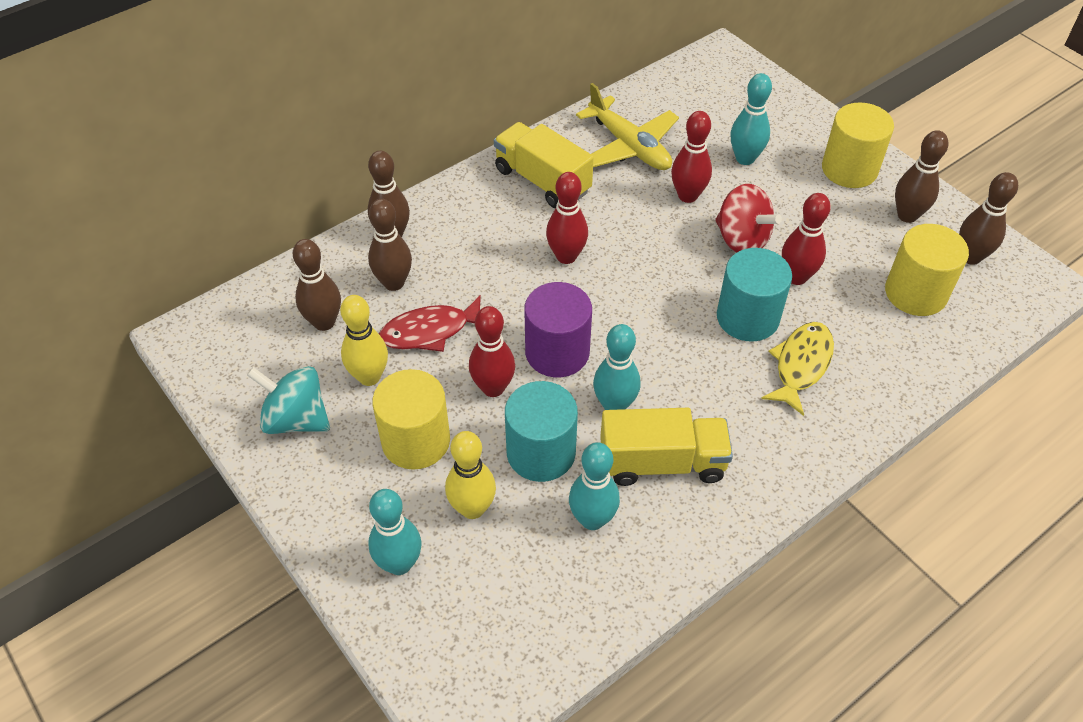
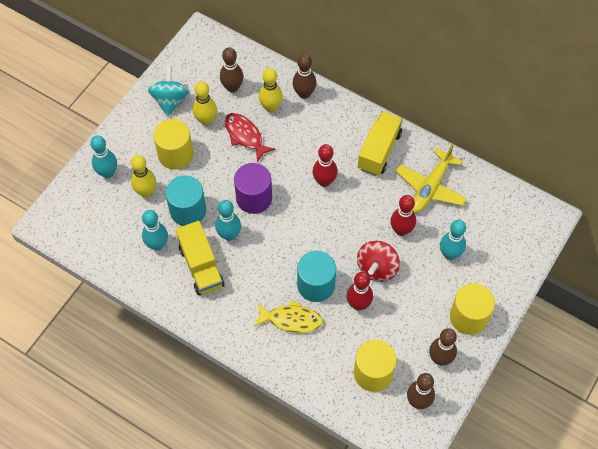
camera: 70 degrees right, 10 degrees up
(394, 283) = (271, 107): brown bowling pin -> yellow bowling pin
(493, 388) = (219, 176): red bowling pin -> none

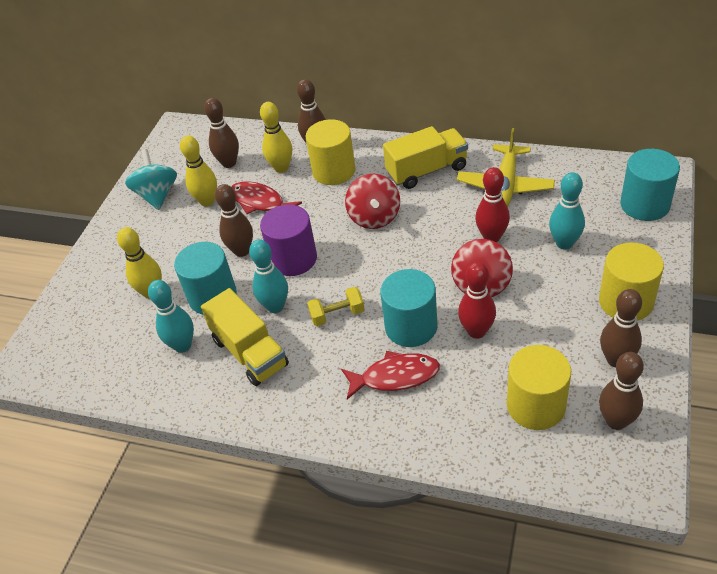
camera: 10 degrees left, 15 degrees down
(107, 173) = (96, 287): turquoise bowling pin -> none
(175, 154) = (179, 244): yellow cylinder -> yellow cylinder (334, 171)
(219, 177) = (242, 251): none -> brown bowling pin
(269, 257) = (337, 314): none -> yellow dumbbell
(291, 320) = (395, 377): yellow fish -> red fish
(324, 181) = (374, 217): red bowling pin -> red spinning top
(379, 151) = (427, 171): yellow truck -> yellow truck turned 60 degrees clockwise
(523, 241) = (644, 205): none -> turquoise cylinder

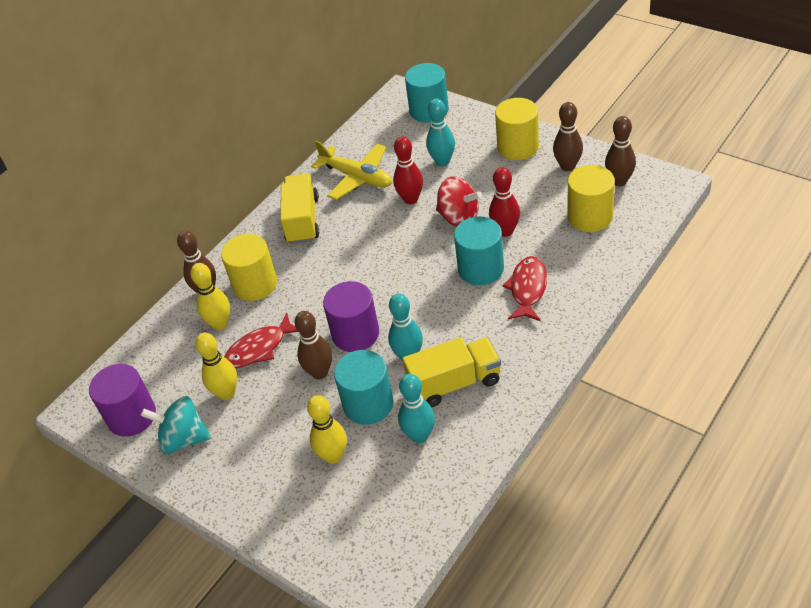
camera: 70 degrees left, 0 degrees up
(174, 158) = (132, 416): none -> purple cylinder
(229, 163) = (179, 367): brown bowling pin -> none
(337, 314) = (442, 314): yellow dumbbell -> none
(374, 217) = (339, 267): red spinning top -> none

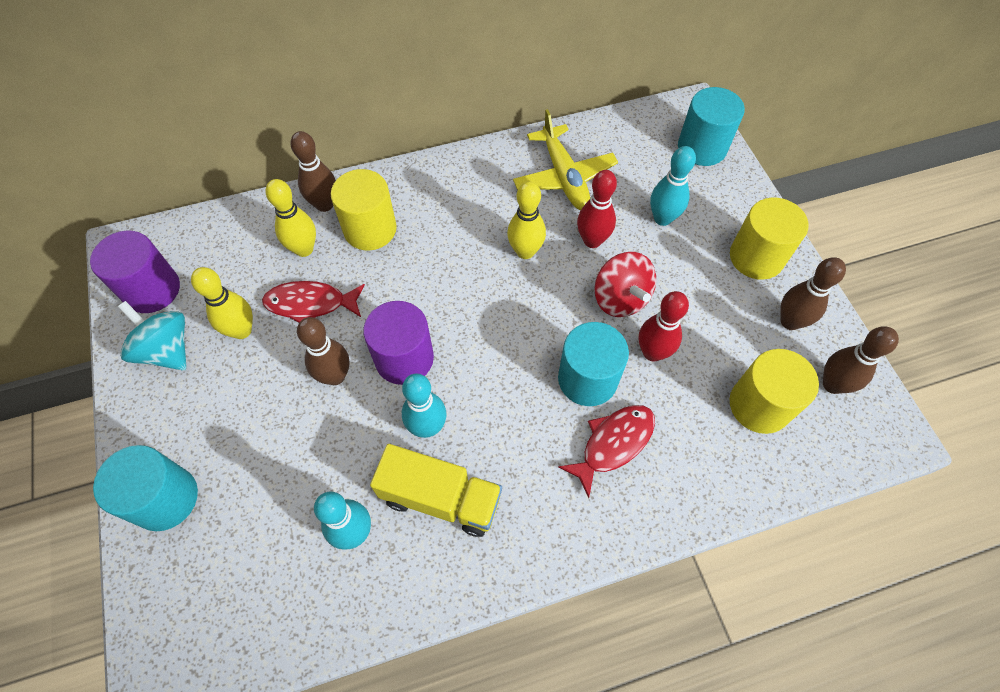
camera: 30 degrees right, 15 degrees up
(302, 220) = (472, 189): yellow truck -> none
(333, 456) = (261, 484): yellow bowling pin -> yellow bowling pin (525, 251)
(368, 404) = (343, 451): turquoise cylinder -> turquoise cylinder (165, 498)

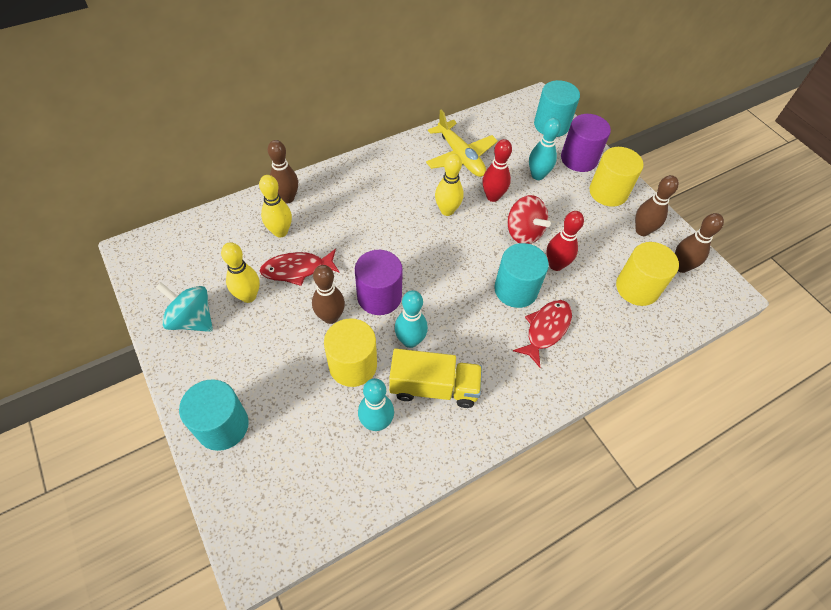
camera: 15 degrees left, 5 degrees down
(152, 290) = (167, 278): purple cylinder -> purple cylinder (579, 159)
(370, 229) = (327, 211): yellow cylinder -> yellow cylinder (353, 365)

